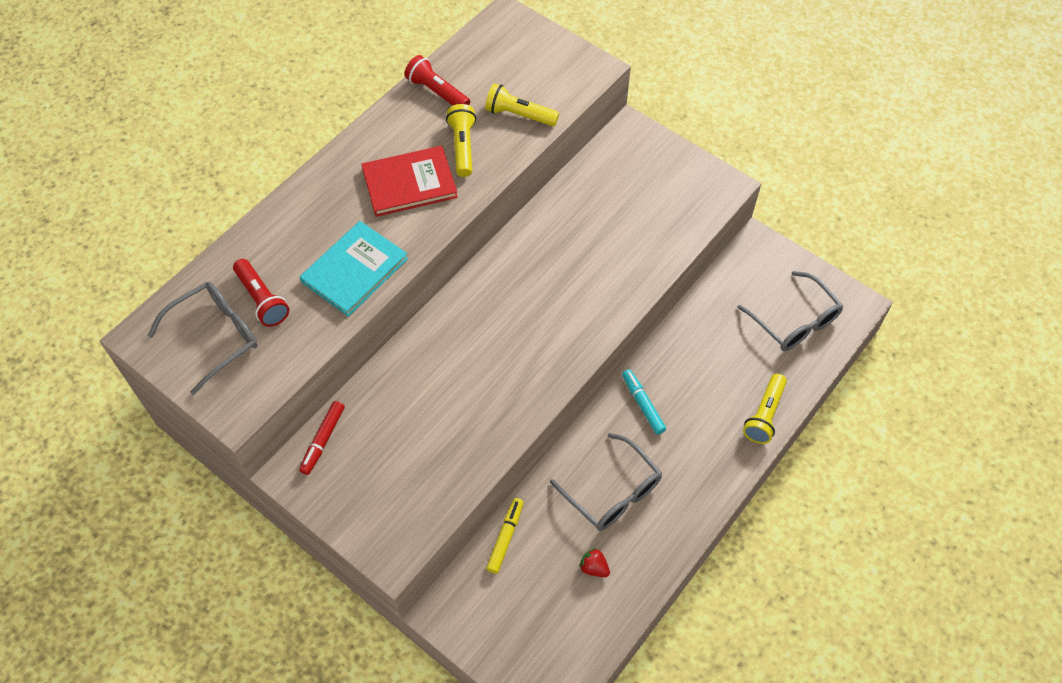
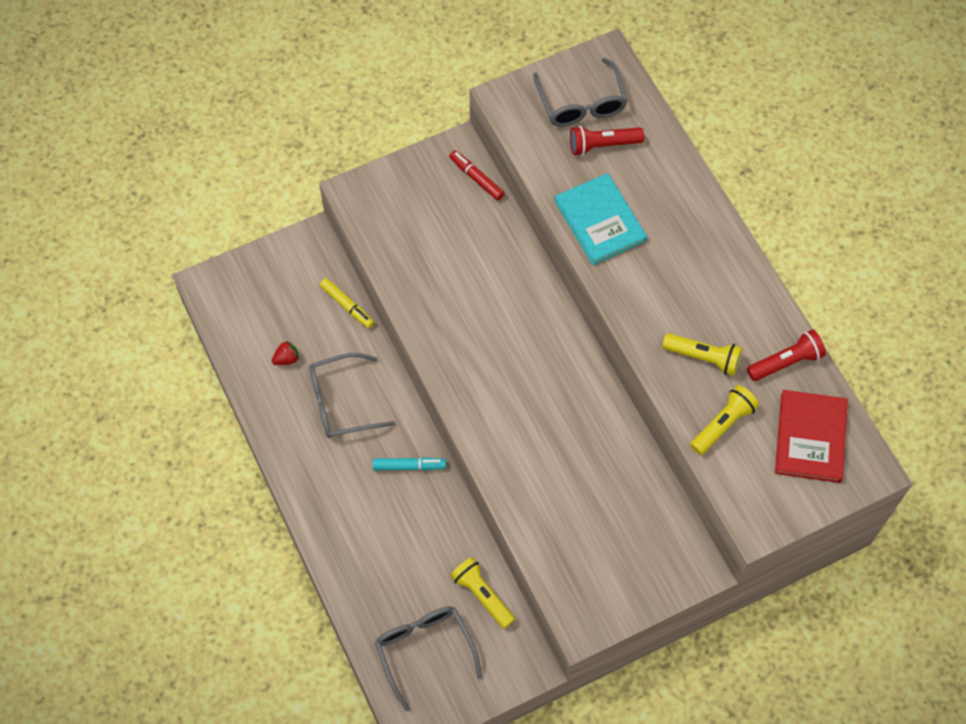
camera: 115 degrees right, 5 degrees up
(409, 183) = (678, 296): red book -> red book (810, 437)
(764, 415) = (344, 565): yellow flashlight -> yellow flashlight (482, 595)
(795, 321) = (424, 650): grey glasses -> grey glasses turned 75 degrees clockwise

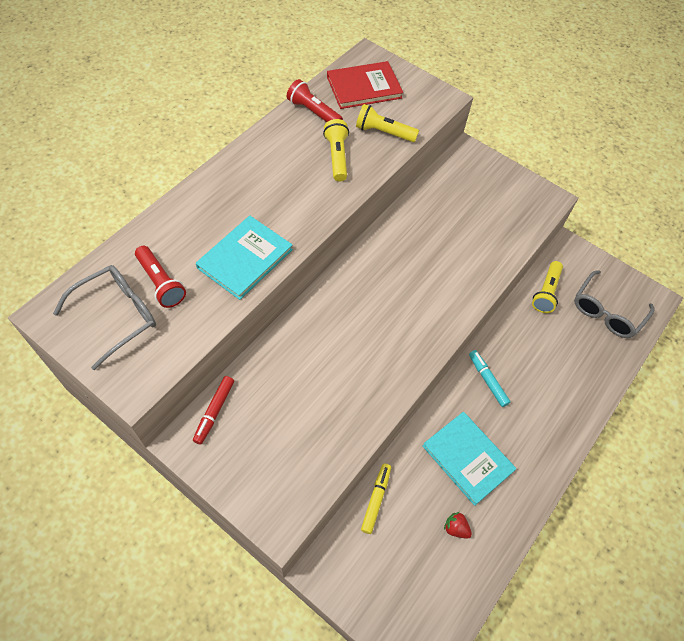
camera: 120 degrees left, 5 degrees down
(341, 402) = (467, 458): grey glasses -> turquoise book

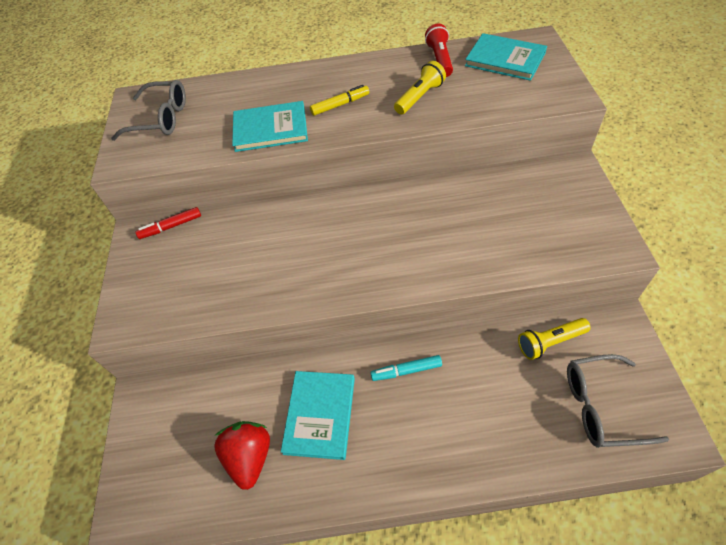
camera: 55 degrees right, 5 degrees down
(161, 283) = (206, 114): red flashlight -> none
(364, 87) = (505, 59): red book -> turquoise book
(375, 500) = (222, 382): yellow marker -> yellow marker (340, 105)
(384, 132) = (481, 98): yellow flashlight -> none
(455, 528) = (250, 457): red strawberry -> red strawberry, size x2.05
(487, 380) = (406, 371): turquoise marker -> turquoise marker turned 120 degrees counterclockwise

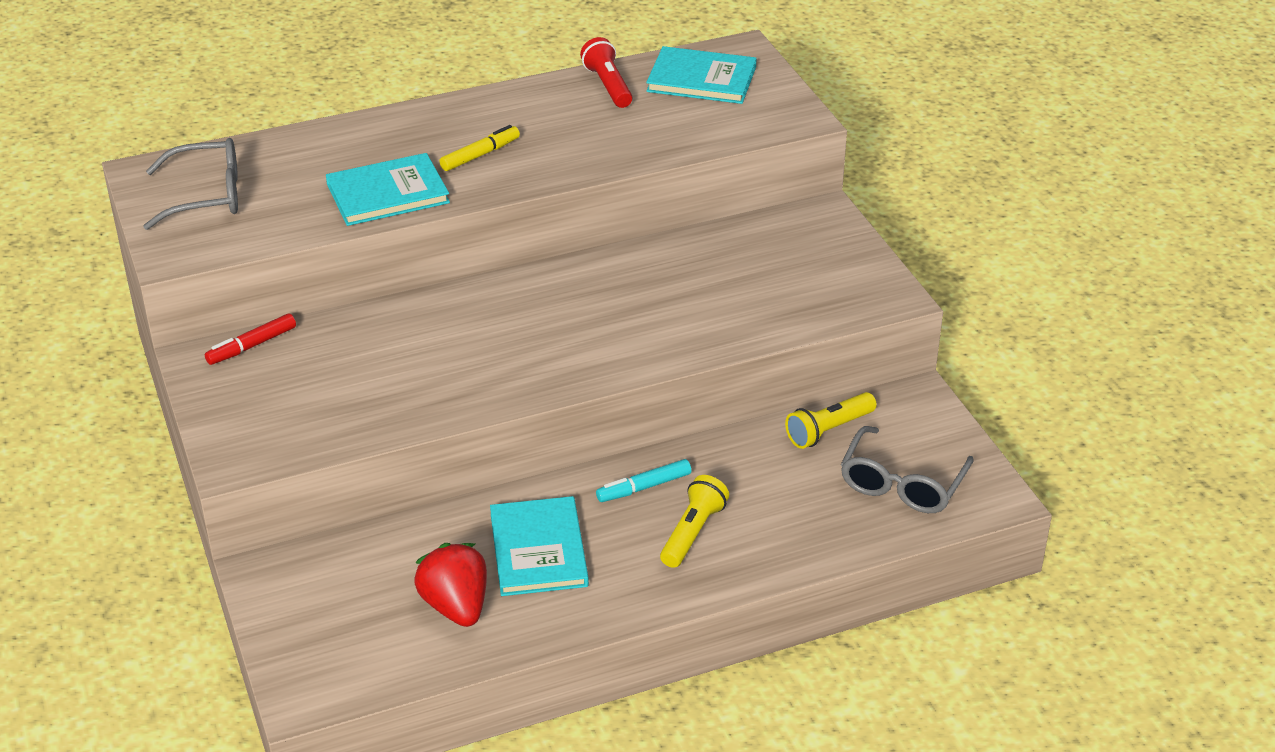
camera: 20 degrees left, 15 degrees down
(419, 97) = (593, 136): yellow flashlight -> yellow flashlight (692, 532)
(600, 406) = (902, 484): grey glasses -> grey glasses turned 45 degrees counterclockwise

